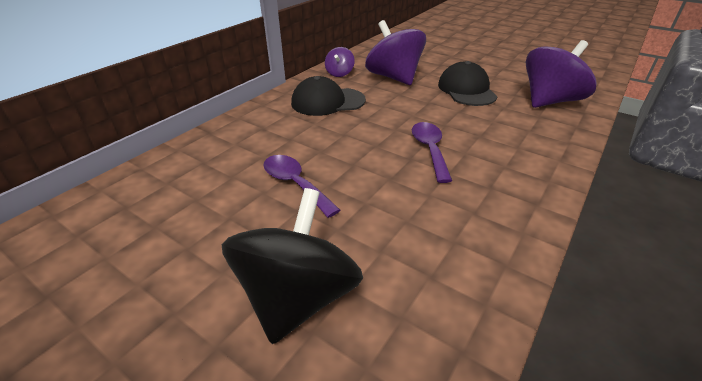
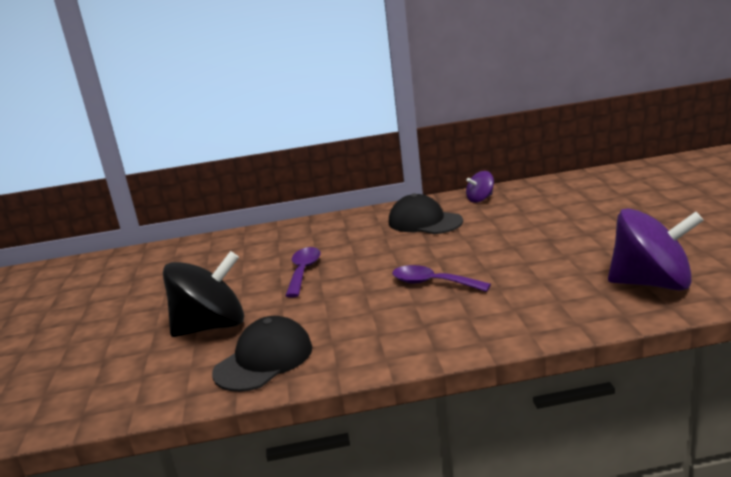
camera: 50 degrees right, 15 degrees down
(393, 77) = (524, 215): purple spinning top -> none
(430, 150) = (432, 283): purple spoon -> purple spoon turned 105 degrees counterclockwise
(466, 90) = (576, 246): black cap -> black cap (264, 360)

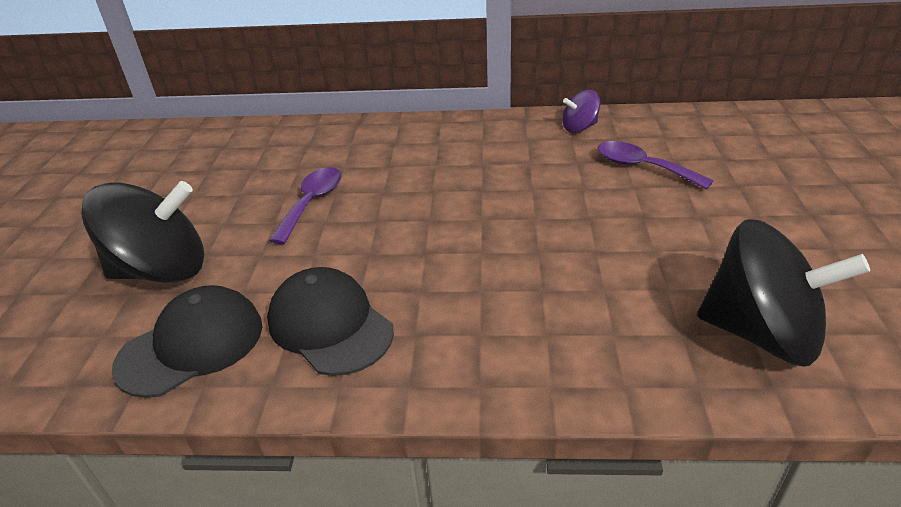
camera: 10 degrees right, 15 degrees up
(424, 222) = (494, 151): black cap -> black cap (330, 325)
(432, 283) = (458, 260): purple spoon -> purple spoon (642, 167)
(652, 283) = (761, 333): purple spinning top -> black spinning top

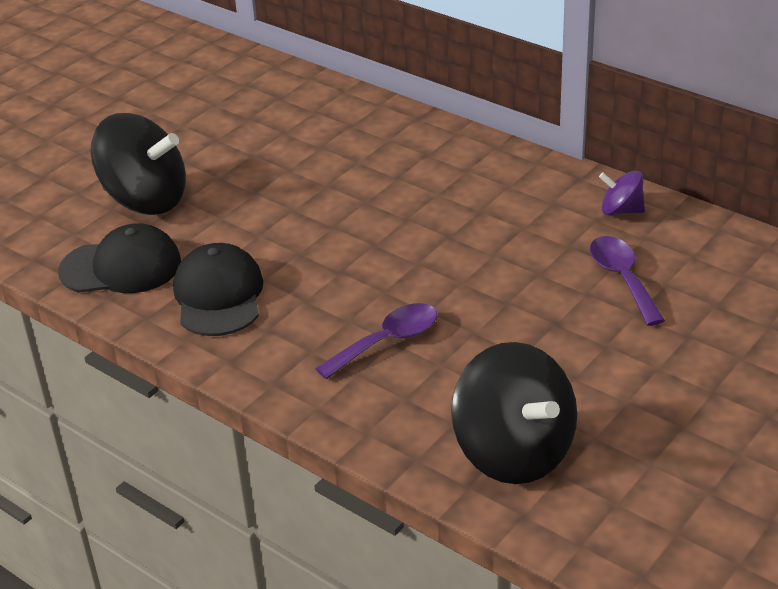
camera: 35 degrees right, 0 degrees up
(312, 203) = (299, 188): purple spoon -> purple spoon (387, 341)

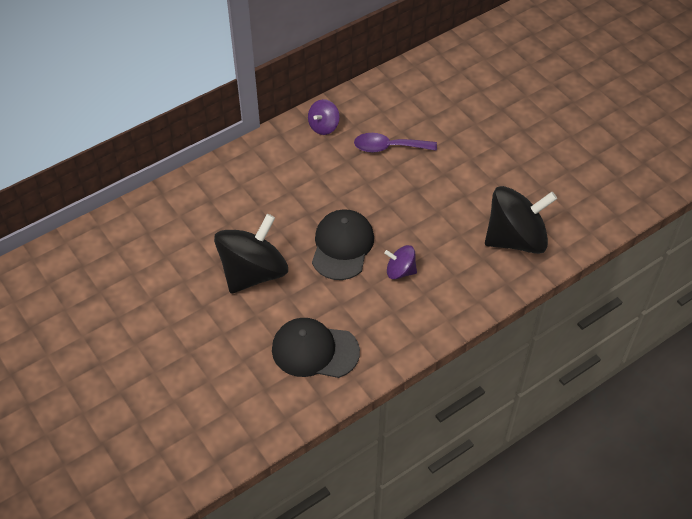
camera: 75 degrees left, 15 degrees up
(121, 267) = (254, 404): black cap -> black cap (342, 246)
(145, 200) = (175, 376): black spinning top -> black spinning top (253, 272)
(387, 341) = (400, 271): purple spoon -> purple spinning top

